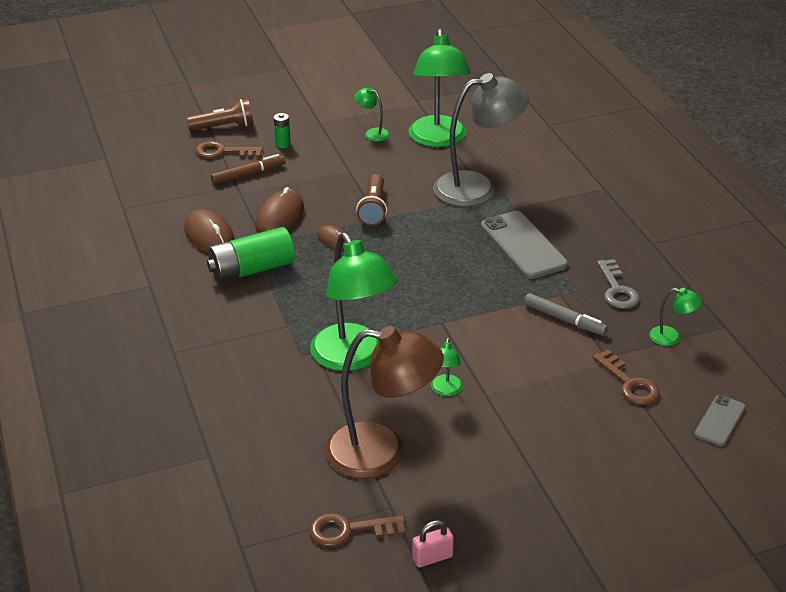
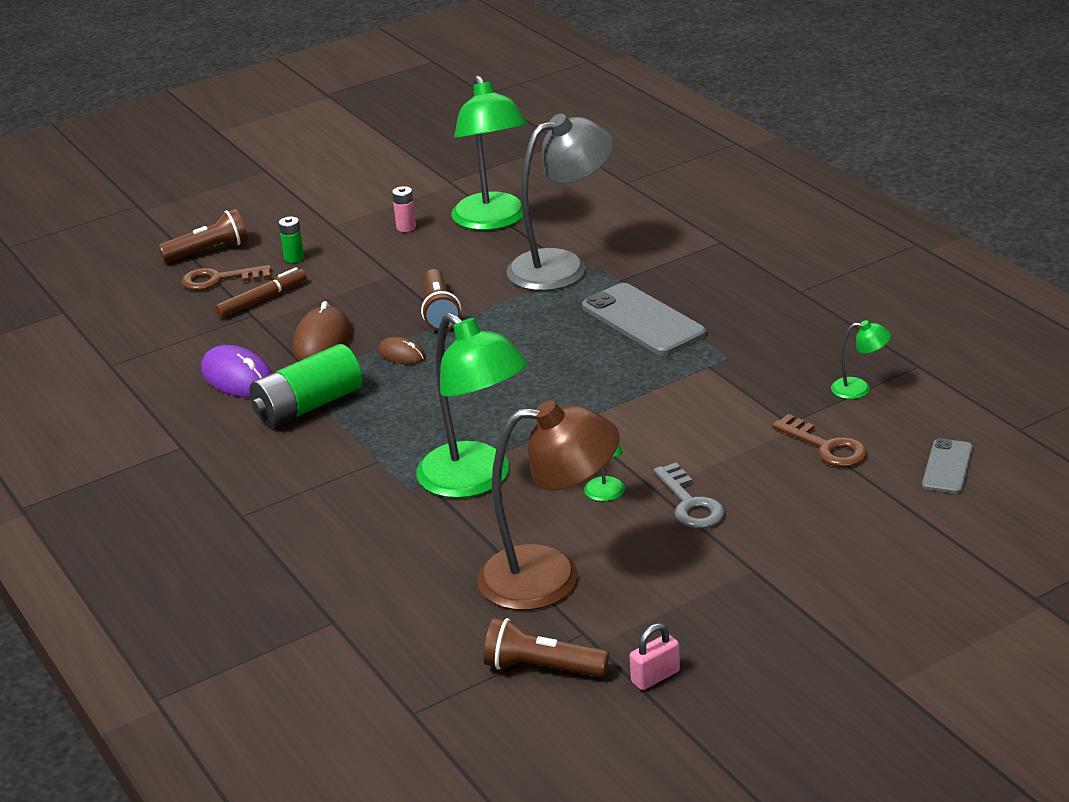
camera: 10 degrees left, 5 degrees down
(209, 236) = (238, 377): brown mouse -> purple mouse
(349, 530) = (541, 668): brown key -> brown flashlight
(372, 133) = (406, 227): green lamp -> pink battery
(564, 320) = (723, 392): grey marker -> none
(617, 289) = (775, 349): grey key -> grey key (690, 503)

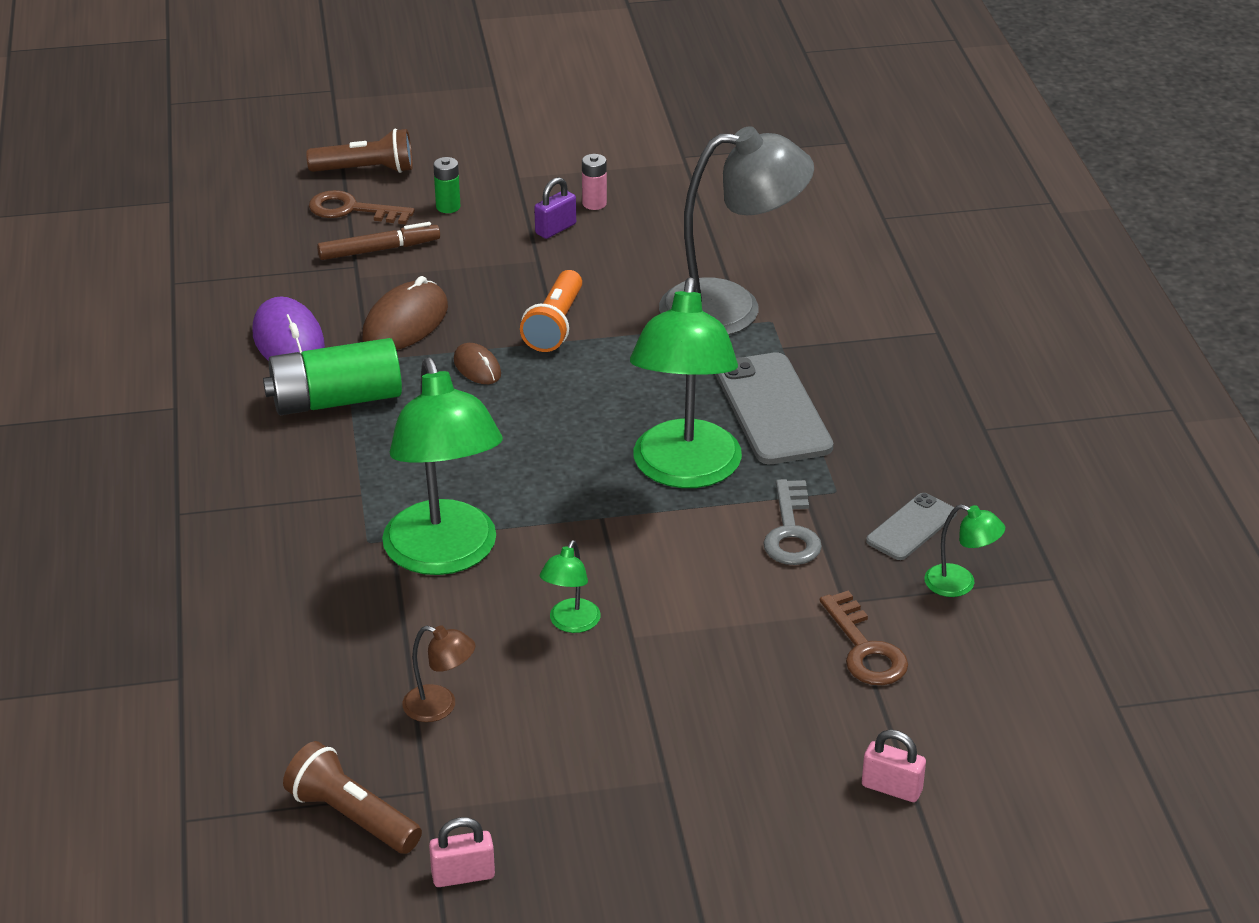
camera: 20 degrees right, 5 degrees up
(389, 251) = (555, 229): none -> purple padlock
(439, 312) = (555, 325): brown flashlight -> orange flashlight
(493, 221) = (696, 224): green lamp -> green lamp (684, 471)
(551, 577) = (440, 707): brown lamp -> brown lamp, size x0.43
(690, 503) = (656, 668): grey key -> grey key (791, 531)
(912, 524) = (891, 788): none -> pink padlock
(947, 467) = (990, 726): grey phone -> grey phone (911, 527)

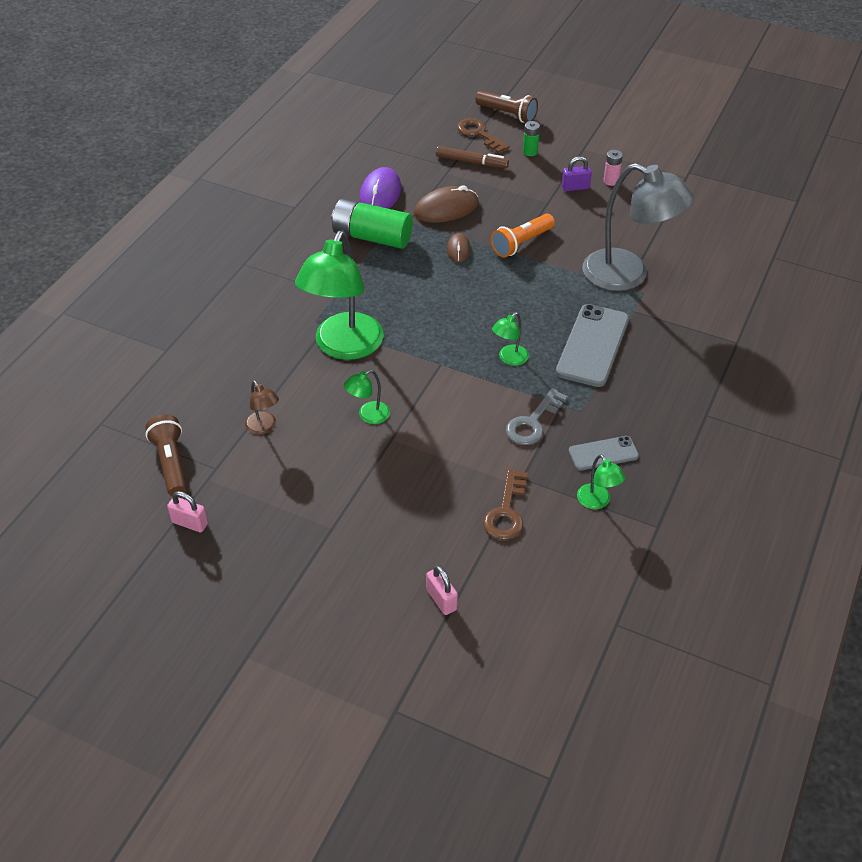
camera: 35 degrees right, 10 degrees up
(684, 471) = (509, 359): green lamp -> green lamp, size x0.43

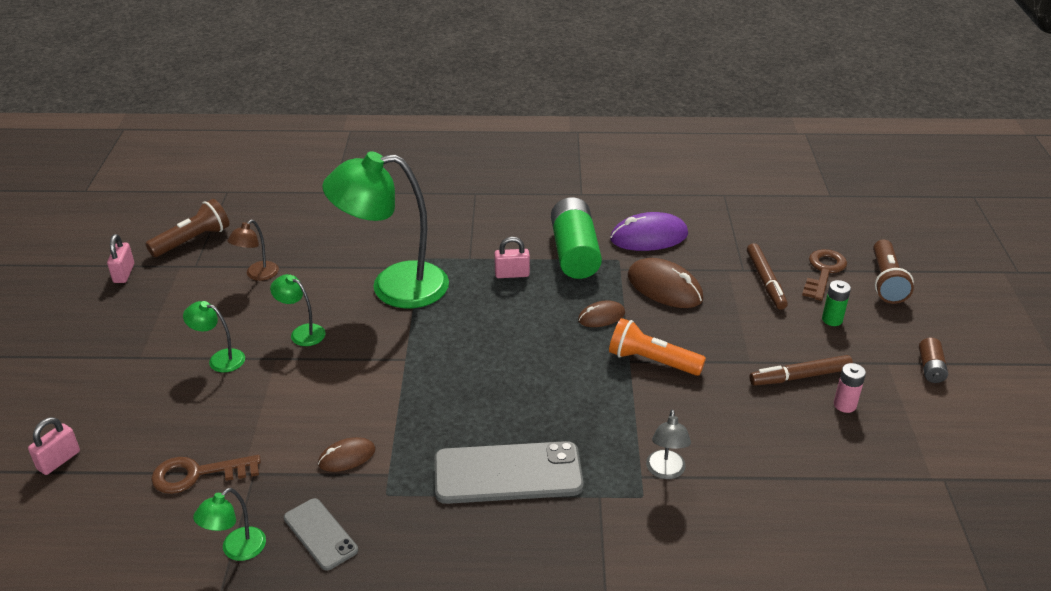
camera: 65 degrees right, 10 degrees down
(375, 277) = (512, 274): none -> pink padlock
(509, 359) = (442, 408): green lamp -> green lamp (220, 359)
(533, 422) = (347, 457): grey key -> brown mouse
(575, 187) = (800, 376): purple padlock -> brown marker
(598, 135) = (930, 368): none -> brown battery
(628, 275) = (665, 471): grey lamp -> grey lamp, size x0.43

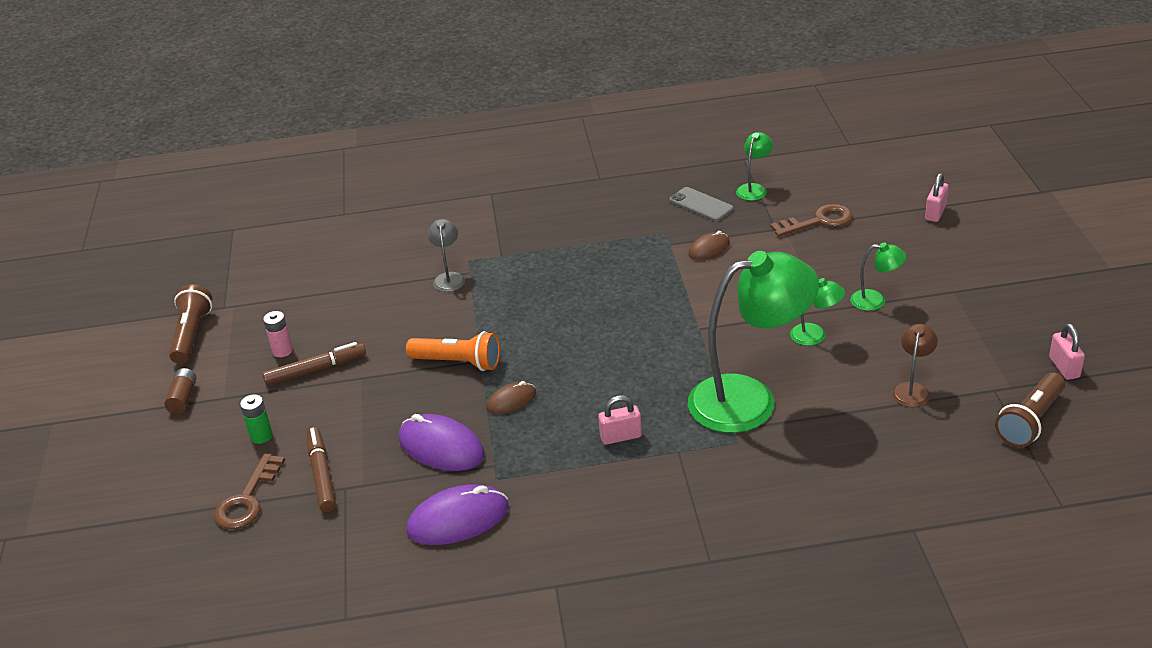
camera: 175 degrees right, 0 degrees up
(508, 473) = (575, 258): grey phone -> none
(574, 253) = (551, 479): green battery -> none
(664, 287) = (441, 447): brown mouse -> purple mouse
(886, 282) = (177, 496): brown flashlight -> brown flashlight (192, 335)

